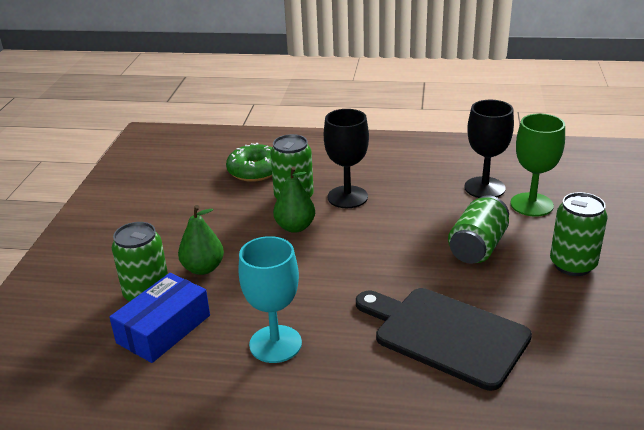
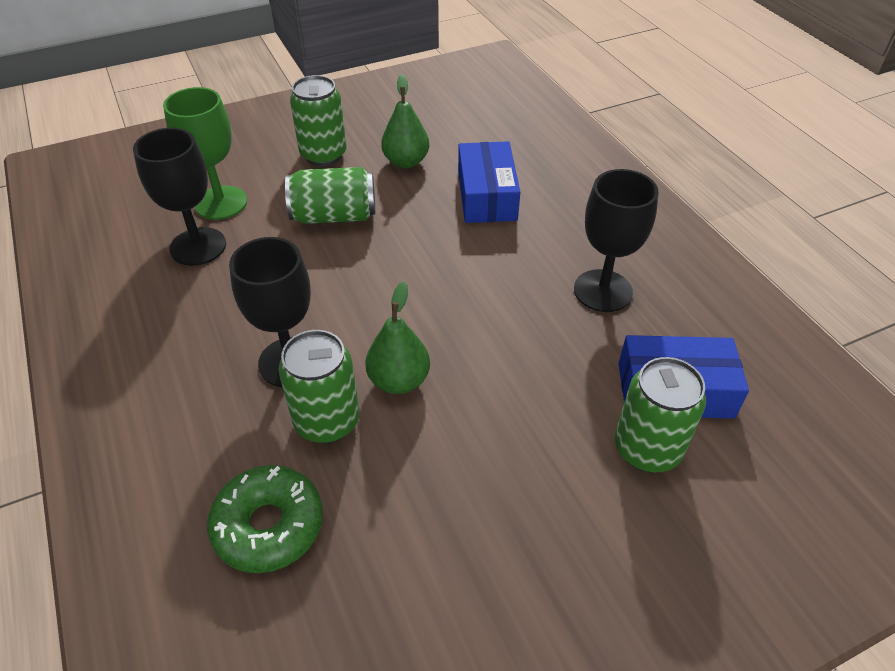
camera: 125 degrees left, 15 degrees up
(203, 268) = (554, 424): green pear -> green pear (406, 161)
(275, 344) = (603, 291): turquoise goblet -> black goblet
(445, 334) = (487, 195): black cutting board -> blue box

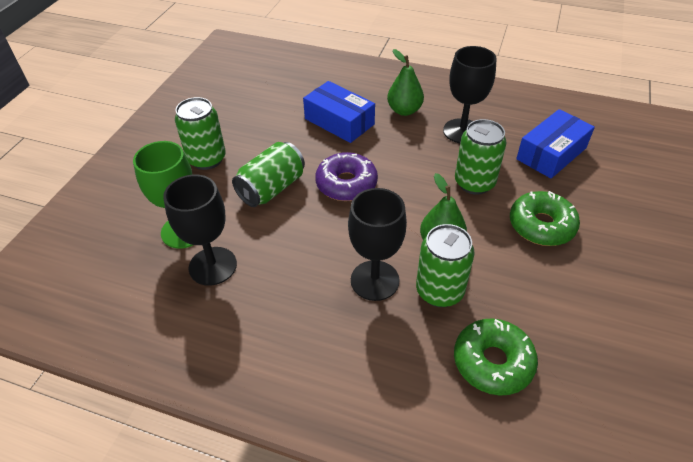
camera: 45 degrees left, 0 degrees up
(401, 258) = (346, 184): none -> purple donut
(406, 161) = (265, 131): green pear -> green pear (404, 110)
(530, 452) = (541, 225): none -> green donut
(647, 449) = (577, 186): green can -> green can (474, 183)

